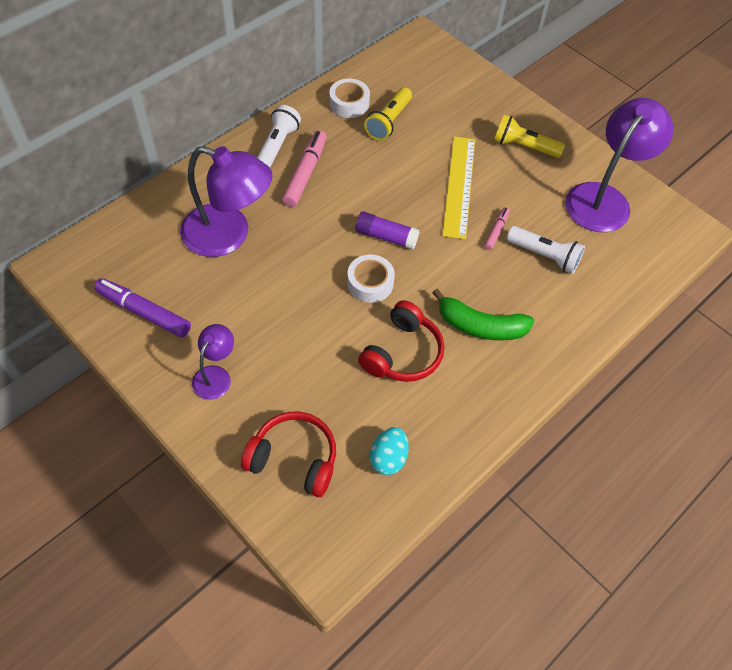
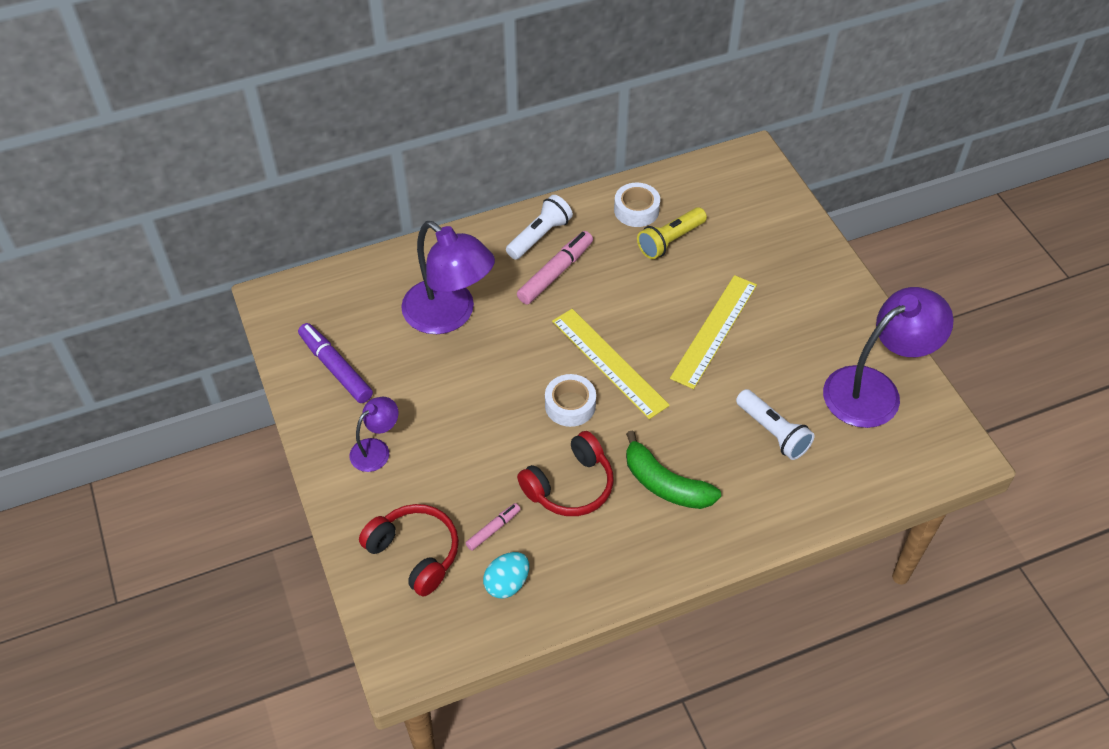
camera: 25 degrees right, 5 degrees down
(386, 237) = (609, 362): purple glue stick -> yellow ruler
(496, 231) = (732, 390): pink marker -> pink marker (493, 529)
(523, 146) = (809, 307): yellow flashlight -> none

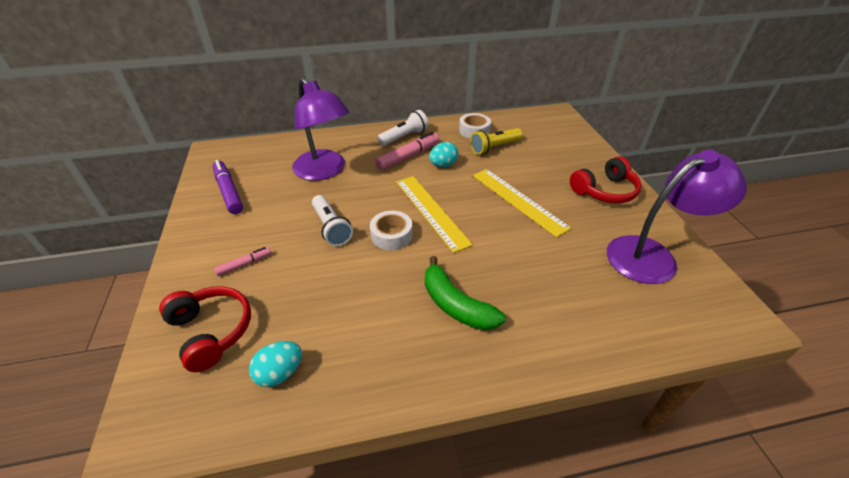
camera: 10 degrees right, 10 degrees down
(376, 449) = (226, 246): purple lamp -> none
(493, 529) = (290, 321): pink marker -> pink marker (244, 264)
(570, 486) = (371, 294): red headphones -> red headphones (604, 191)
(607, 283) = (443, 165): none -> turquoise egg
(714, 330) = (518, 200): yellow ruler -> yellow ruler turned 75 degrees counterclockwise
(773, 432) = (560, 276): white flashlight -> white flashlight (331, 228)

